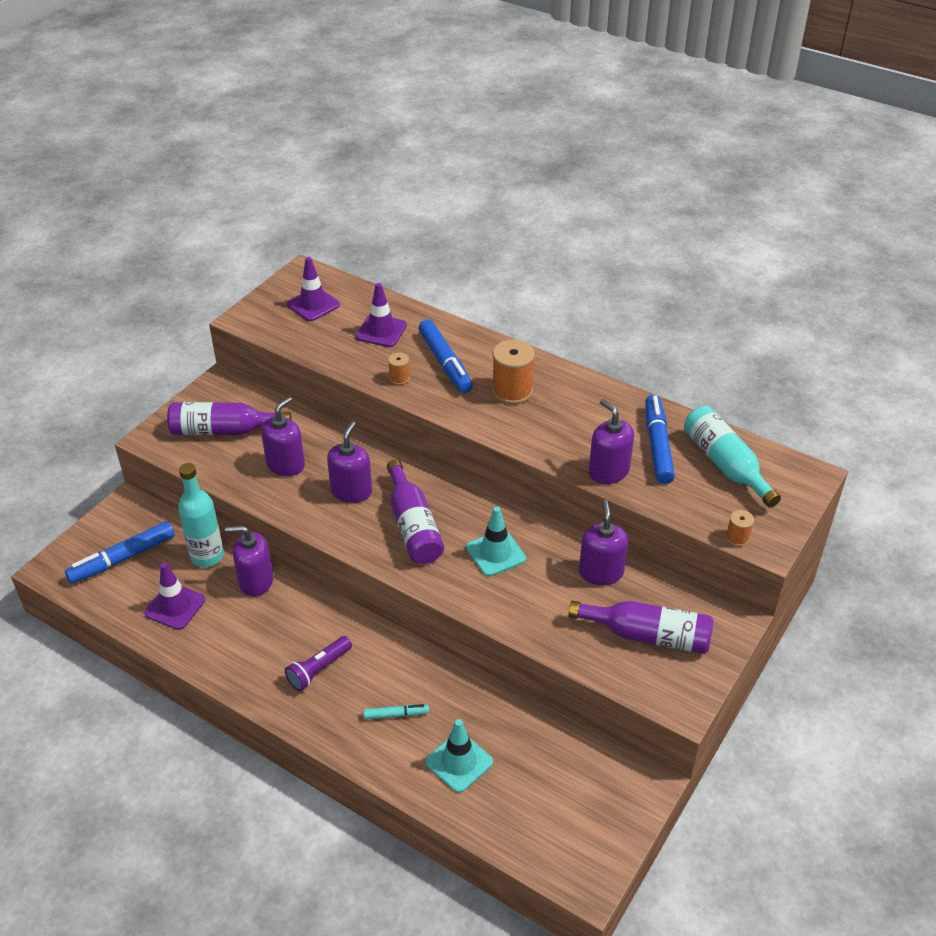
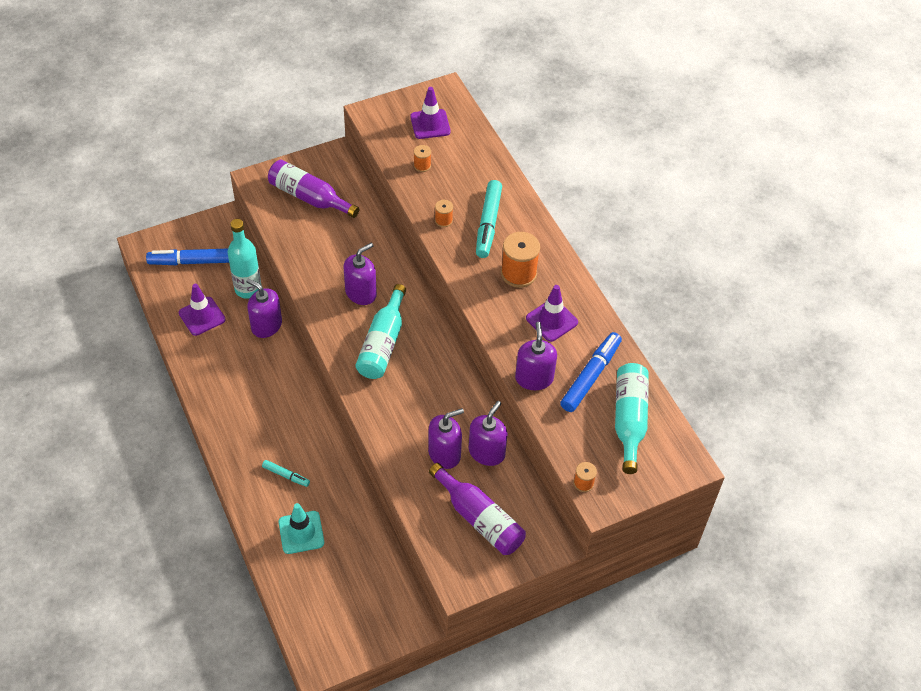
camera: 30 degrees right, 10 degrees up
(285, 465) = (331, 247): purple soap dispenser -> purple soap dispenser (444, 454)
(319, 669) = (260, 414): purple flashlight -> none
(336, 341) = (422, 165): none -> orange spool
(381, 331) = (462, 172): purple traffic cone -> purple traffic cone (551, 320)
(413, 526) = (383, 343): purple bottle -> turquoise bottle
(445, 363) = (488, 224): blue marker -> turquoise marker
(495, 553) = (423, 396): turquoise traffic cone -> none

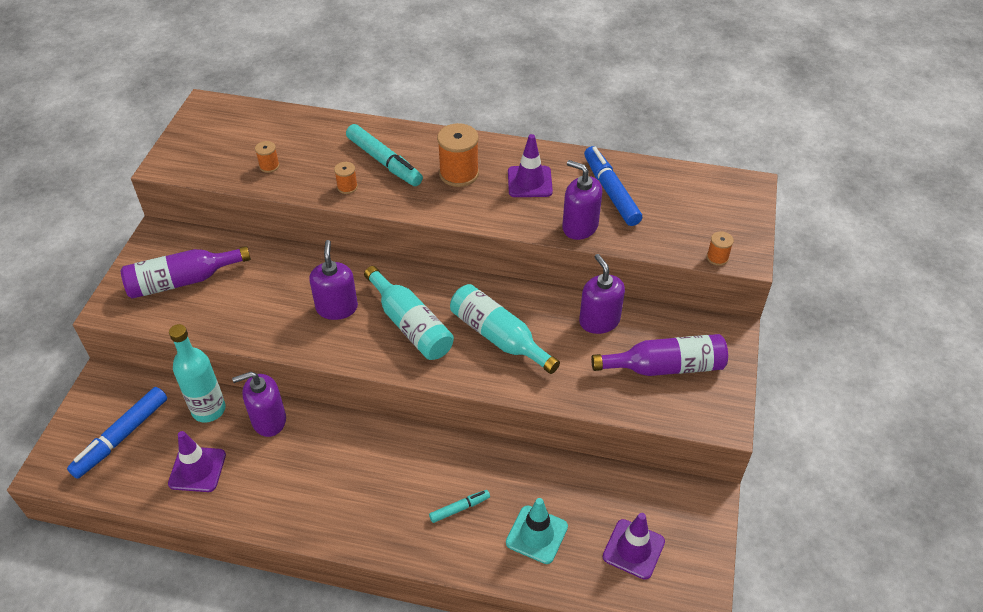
camera: 50 degrees left, 5 degrees down
(430, 124) = (230, 135): purple traffic cone -> purple traffic cone (633, 549)
(444, 454) = (575, 351): purple soap dispenser -> none
(629, 420) = (676, 194): turquoise bottle -> turquoise bottle (498, 337)

